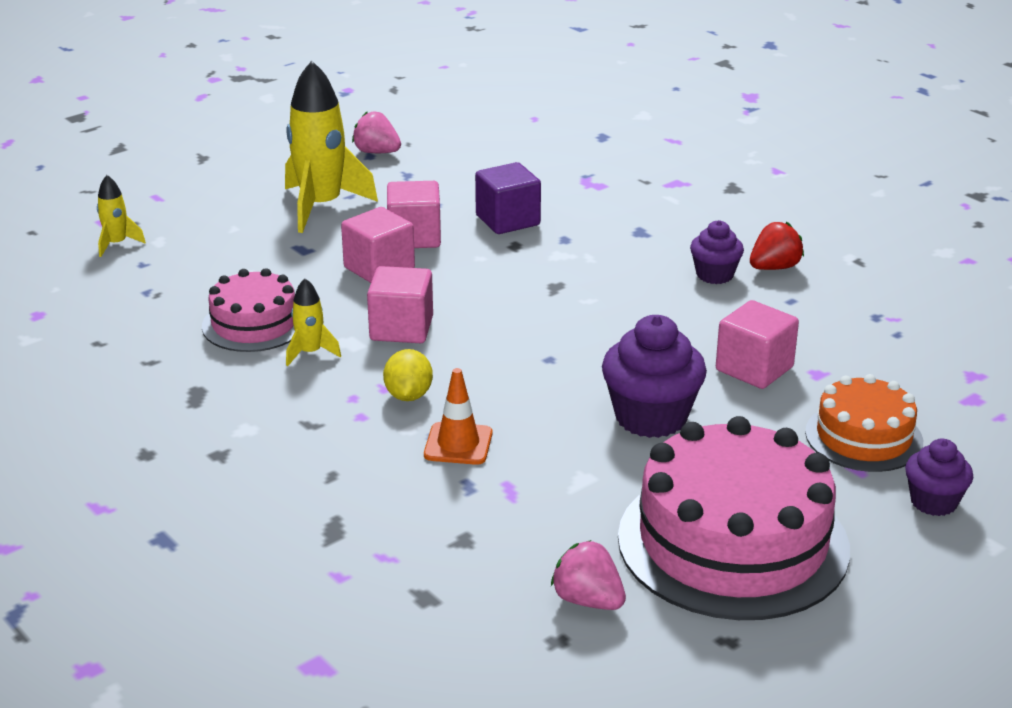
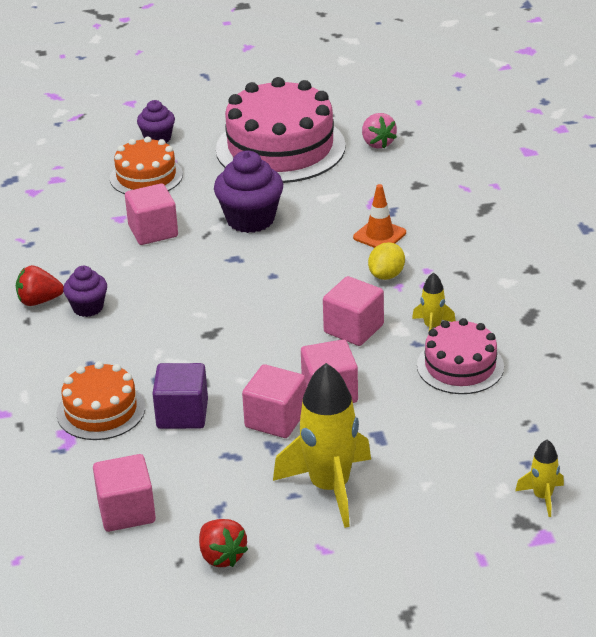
camera: 150 degrees left, 5 degrees up
(377, 152) = (221, 556): pink strawberry -> red strawberry
(482, 156) = (126, 511): none -> pink cube
(586, 205) = (101, 410): none -> orange cake

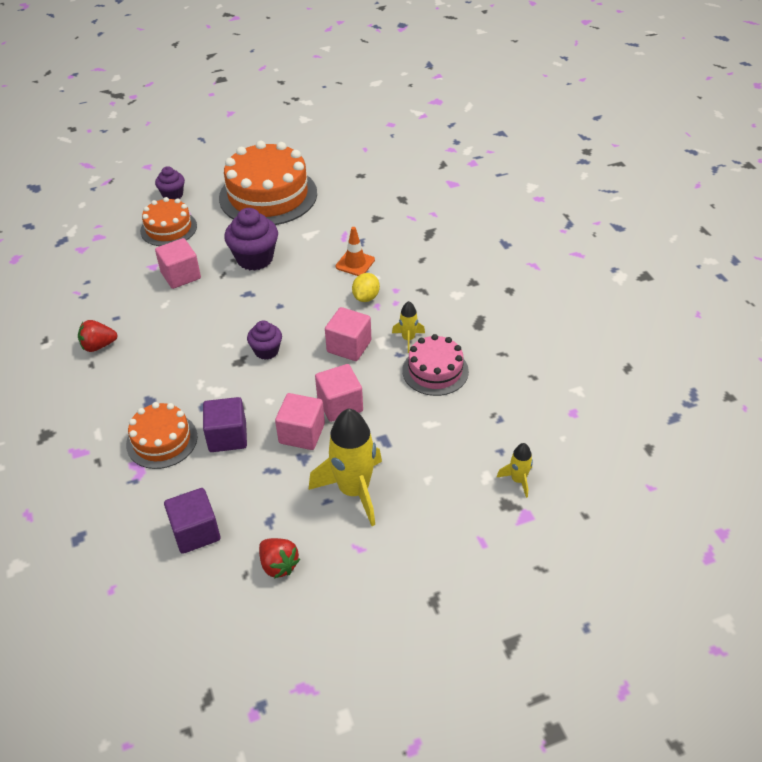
camera: 10 degrees left, 10 degrees up
(88, 307) = (138, 348): purple cupcake -> purple cupcake (266, 351)
(126, 511) = (195, 532): pink cube -> purple cube
(280, 148) = (268, 195): pink cake -> orange cake
(377, 143) = (340, 186): pink strawberry -> none

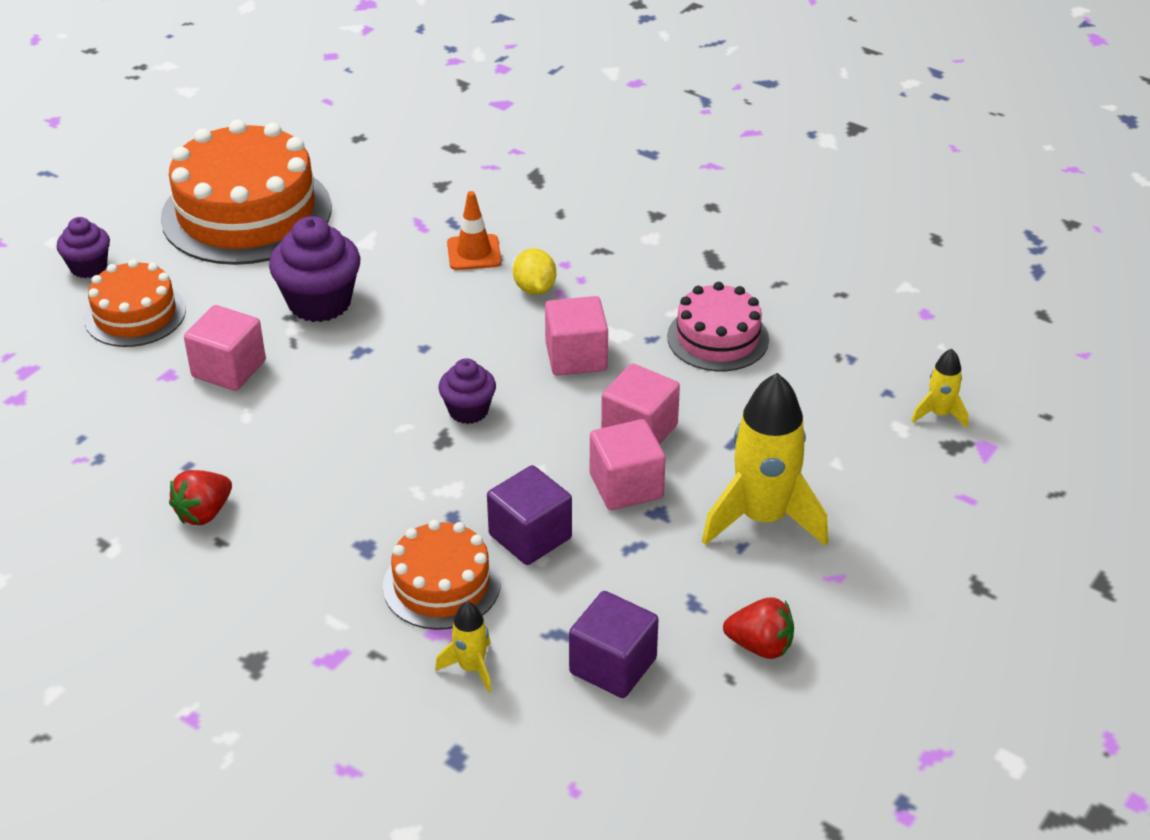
camera: 35 degrees left, 5 degrees down
(408, 339) = (644, 316): yellow rocket -> yellow rocket (471, 668)

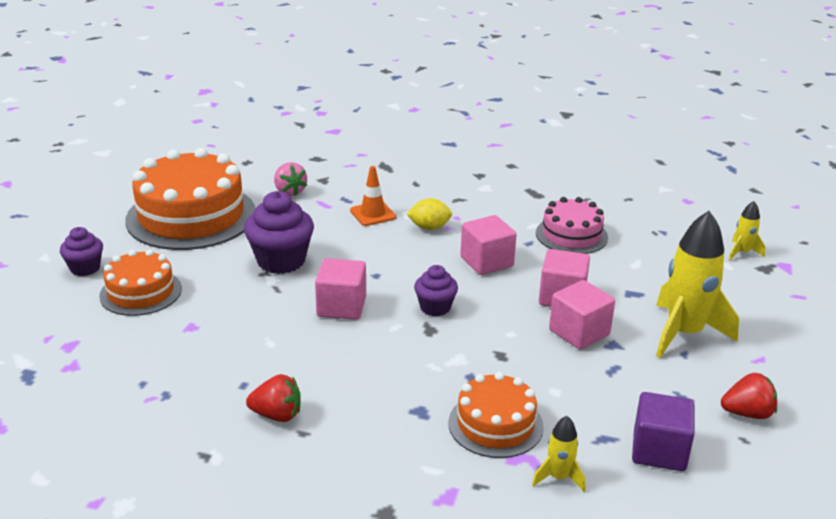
camera: 20 degrees left, 10 degrees down
(204, 513) = (277, 415): red strawberry -> red strawberry turned 105 degrees counterclockwise
(229, 369) = (237, 314): pink cube -> pink cube (341, 307)
(387, 197) = (289, 191): none -> pink strawberry
(530, 536) = (536, 378): purple cube -> none
(534, 288) = (429, 227): yellow lemon -> yellow lemon turned 60 degrees counterclockwise

